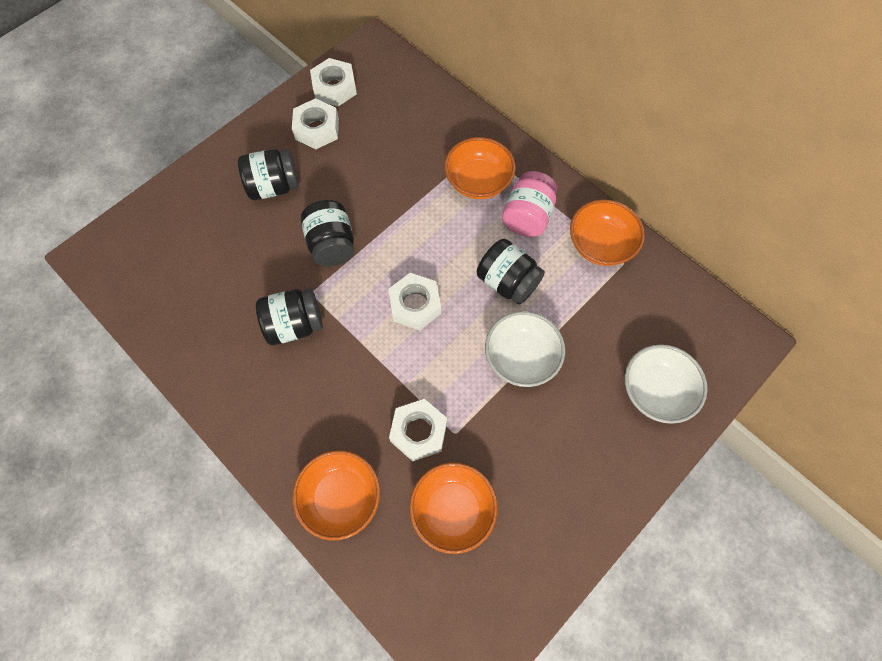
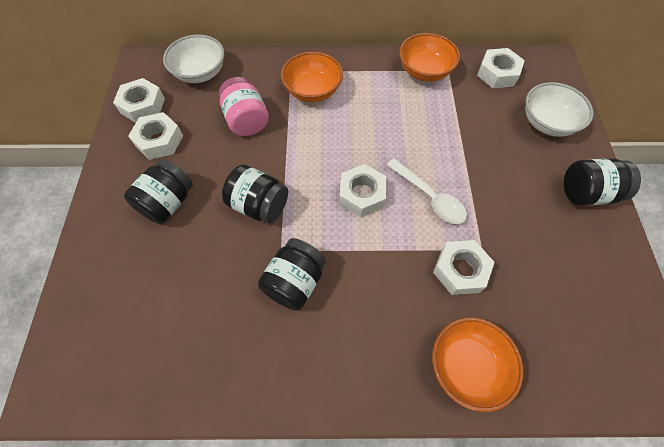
camera: 45 degrees left, 5 degrees down
(452, 509) = (538, 297): orange bowl -> none
(465, 356) = (429, 197): none -> white spoon
(507, 282) = (400, 133): black jar -> black jar (586, 193)
(521, 357) = (461, 168): white bowl -> white bowl (200, 73)
(527, 217) = (366, 88): pink jar -> pink jar (246, 120)
(670, 305) = (497, 73): none -> white nut

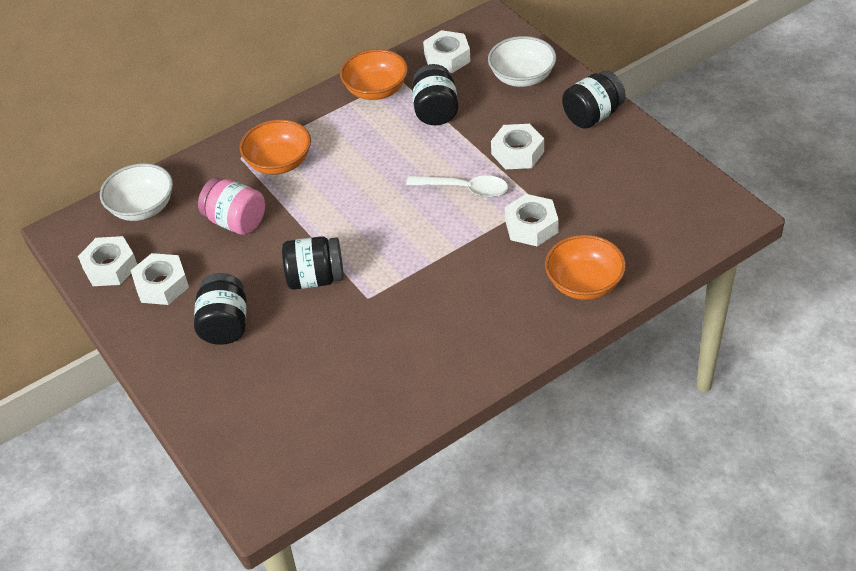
camera: 30 degrees left, 15 degrees down
(294, 282) = (401, 312): black jar -> black jar (435, 111)
(362, 194) = (403, 219): white nut -> white nut (517, 153)

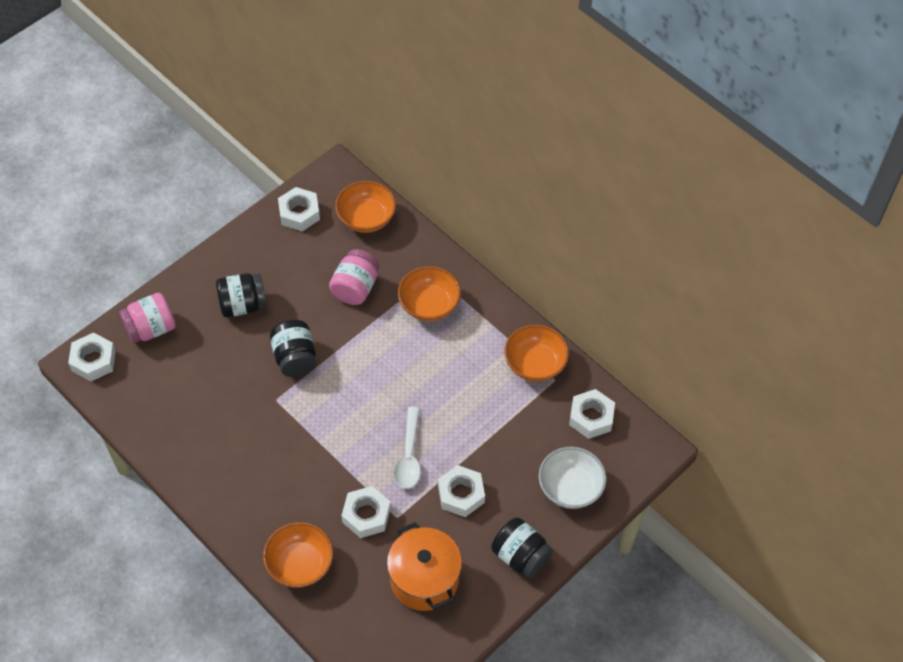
camera: 75 degrees right, 10 degrees up
(142, 208) = (366, 218): white bowl -> orange bowl
(162, 285) = (282, 252): white nut -> white nut (93, 360)
(230, 420) = (151, 329): none -> pink jar
(435, 111) = (511, 418): black jar -> none
(611, 185) = (424, 579): none -> orange pot

